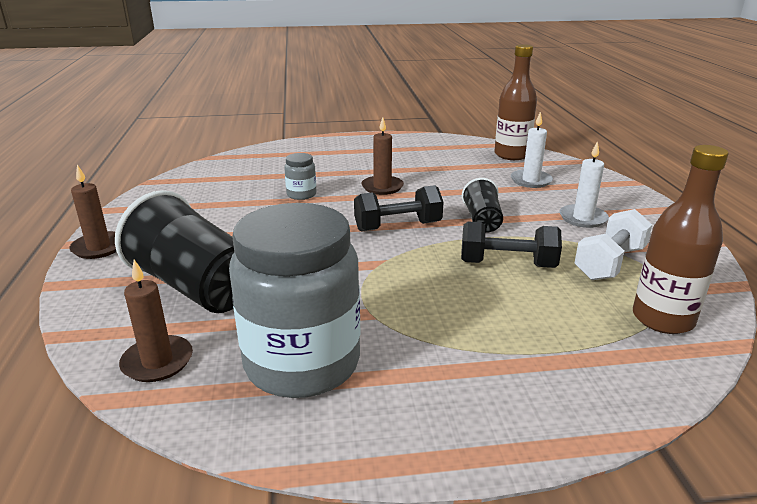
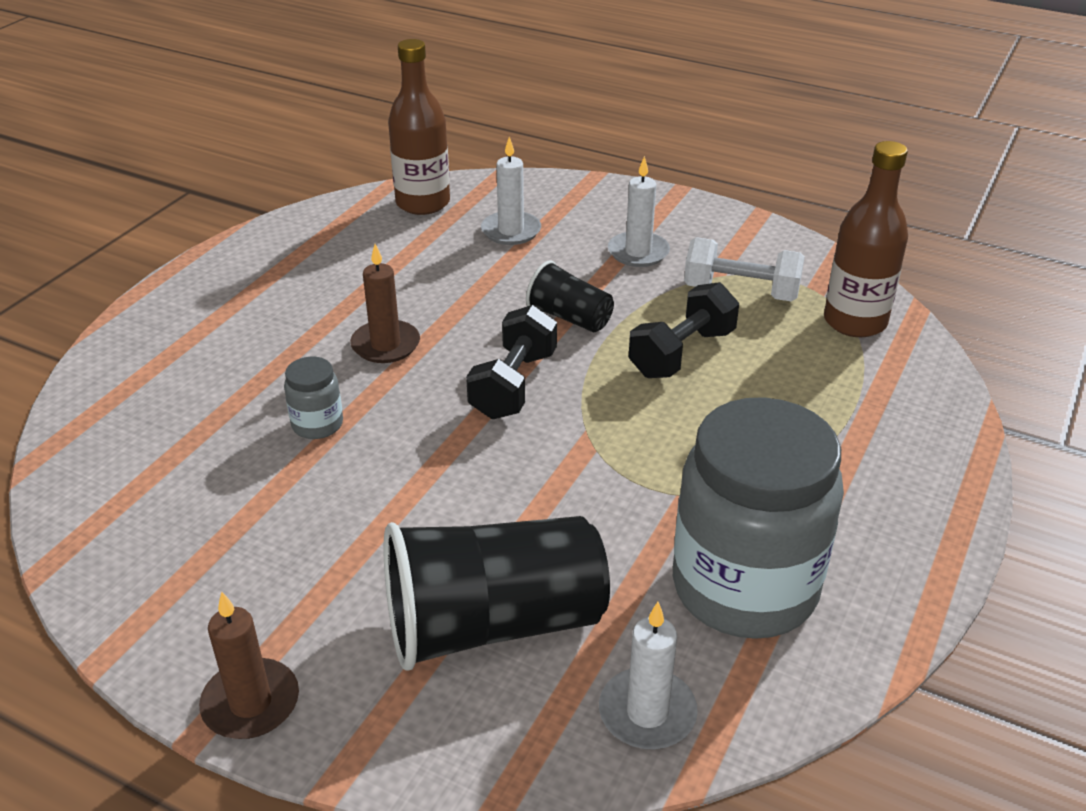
camera: 55 degrees left, 10 degrees up
(157, 362) = (647, 713): brown candle -> white candle
(609, 263) = (741, 292): white dumbbell -> white dumbbell turned 60 degrees counterclockwise

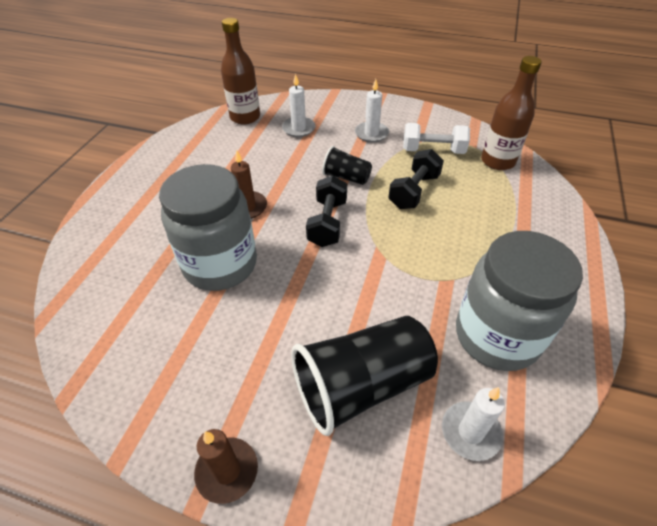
camera: 10 degrees left, 10 degrees up
(317, 424) = (220, 264): grey jar -> grey jar, size x2.42

